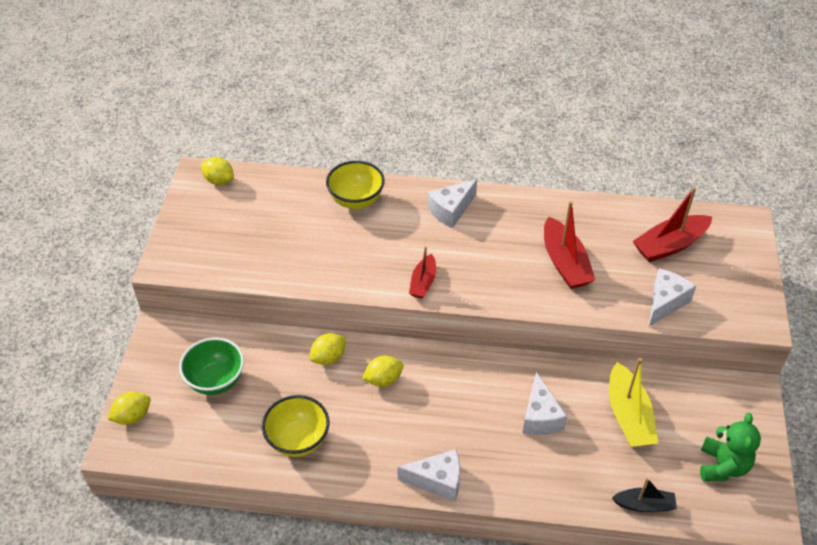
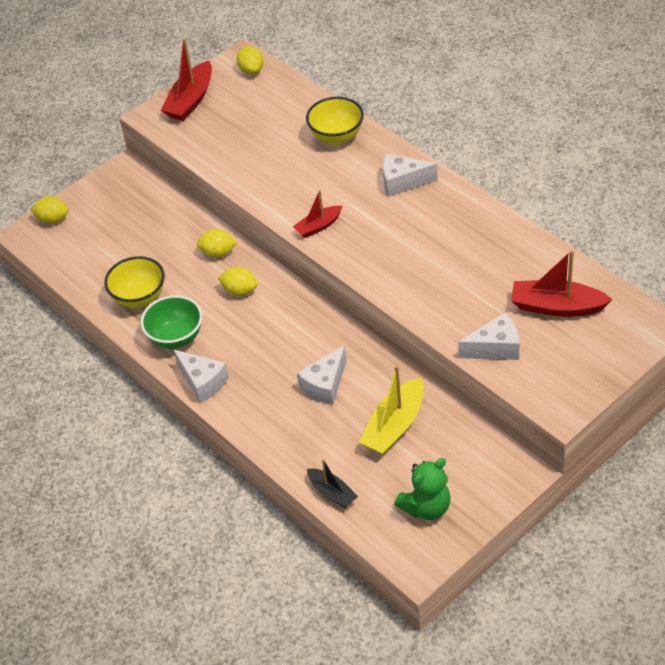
camera: 45 degrees right, 0 degrees up
(216, 380) = (127, 225): green bowl -> green bowl (176, 337)
(564, 263) = (448, 272): red boat -> red boat (191, 100)

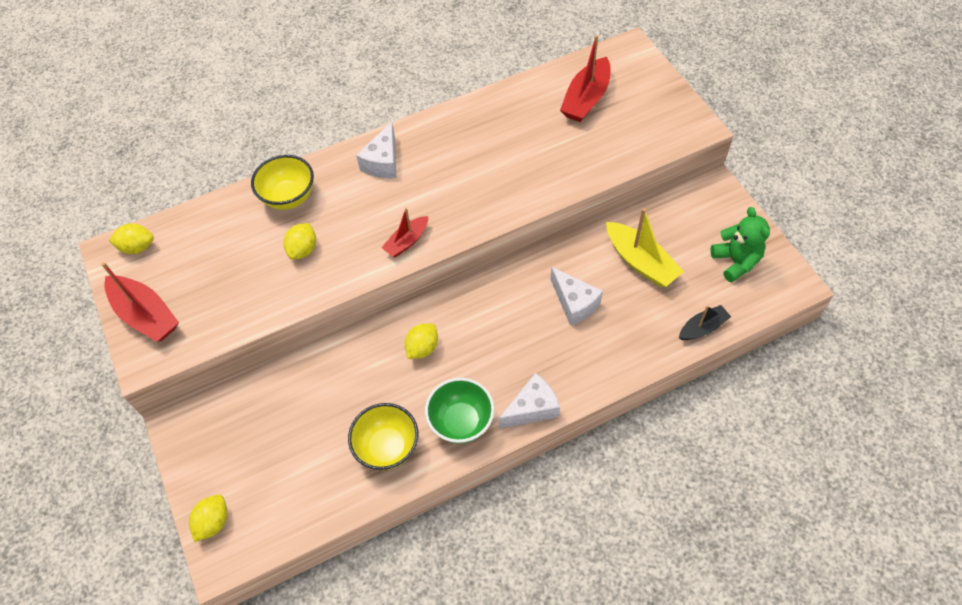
camera: 75 degrees left, 10 degrees up
(218, 253) = (359, 356): yellow lemon -> yellow lemon (303, 249)
(318, 226) = (407, 241): red boat -> red boat turned 60 degrees clockwise
(495, 348) = (617, 150): white cheese -> none

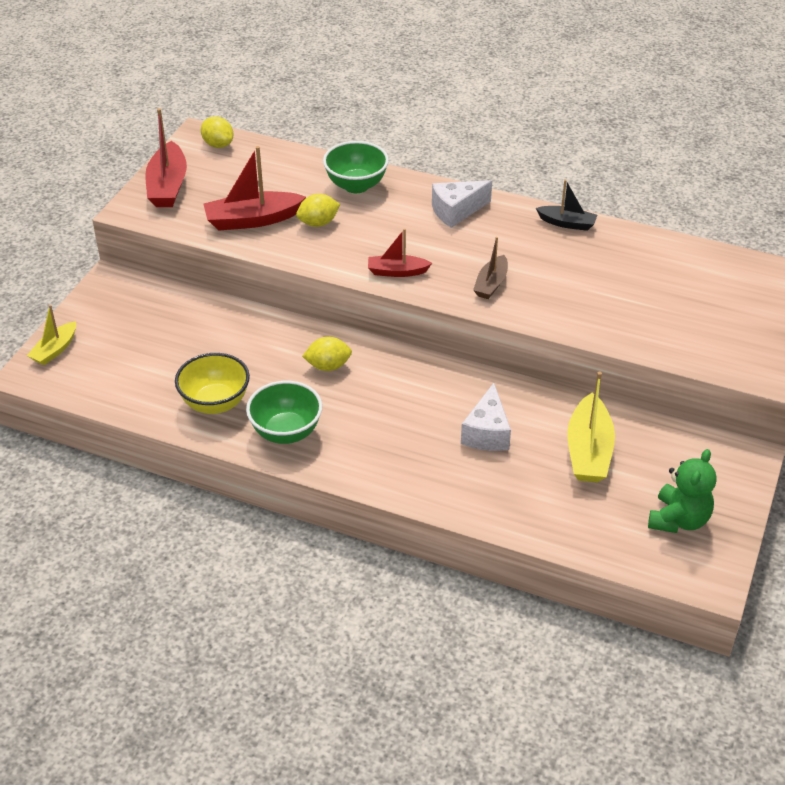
camera: 45 degrees right, 15 degrees down
(213, 522) = (55, 350): yellow lemon -> yellow boat
(289, 197) = (356, 185): yellow bowl -> green bowl
(476, 199) = (491, 284): none -> brown boat
(532, 408) = (348, 469): white cheese -> none
(586, 99) = (694, 285): red boat -> red boat (253, 220)
(702, 328) = (570, 537): black boat -> black boat (567, 223)

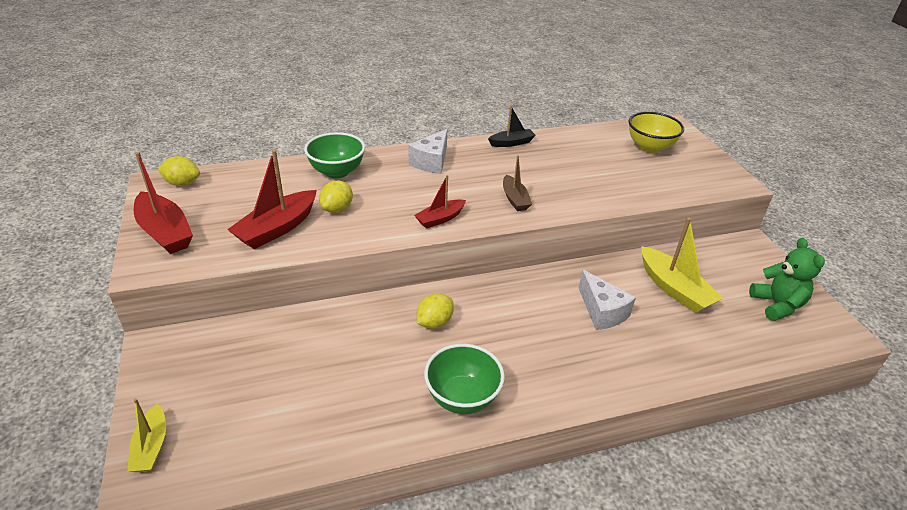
camera: 40 degrees left, 5 degrees down
(215, 403) = (373, 407): yellow bowl -> yellow bowl (650, 147)

